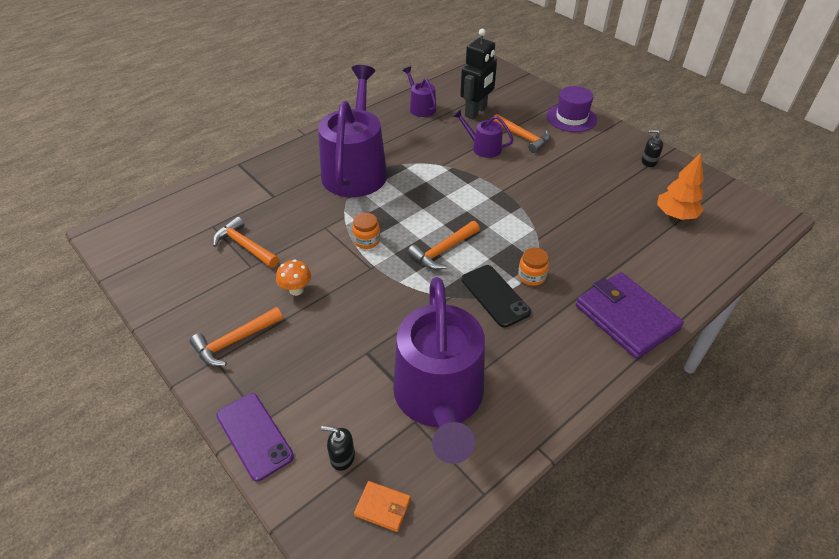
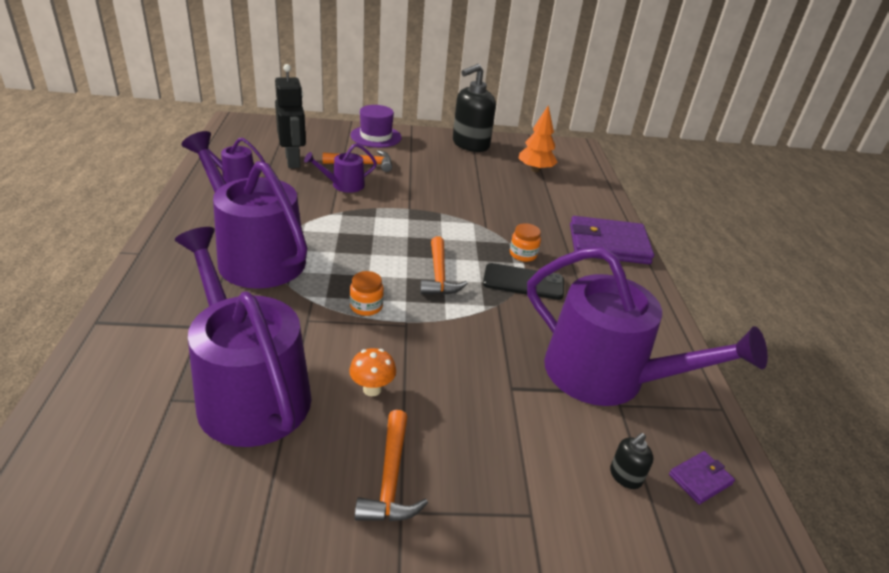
camera: 55 degrees left, 10 degrees down
(245, 246) = (248, 391): orange hammer -> purple watering can
(254, 436) = (545, 533): purple phone -> none
(382, 507) = (700, 479): orange wallet -> purple wallet
(648, 162) = (470, 144): black soap dispenser -> black soap dispenser, size x2.33

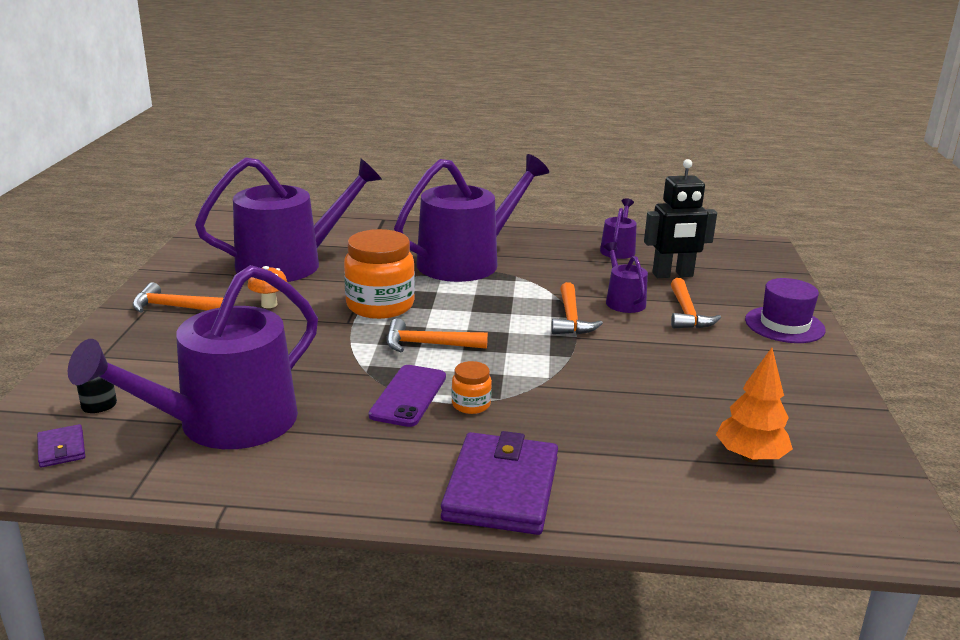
camera: 100 degrees right, 10 degrees down
(366, 306) = (380, 306): orange jar -> orange jar, size x2.10
(378, 208) = (571, 318): none -> orange hammer
(470, 144) = (814, 401): black soap dispenser -> none
(523, 282) = (408, 396): black phone -> purple phone

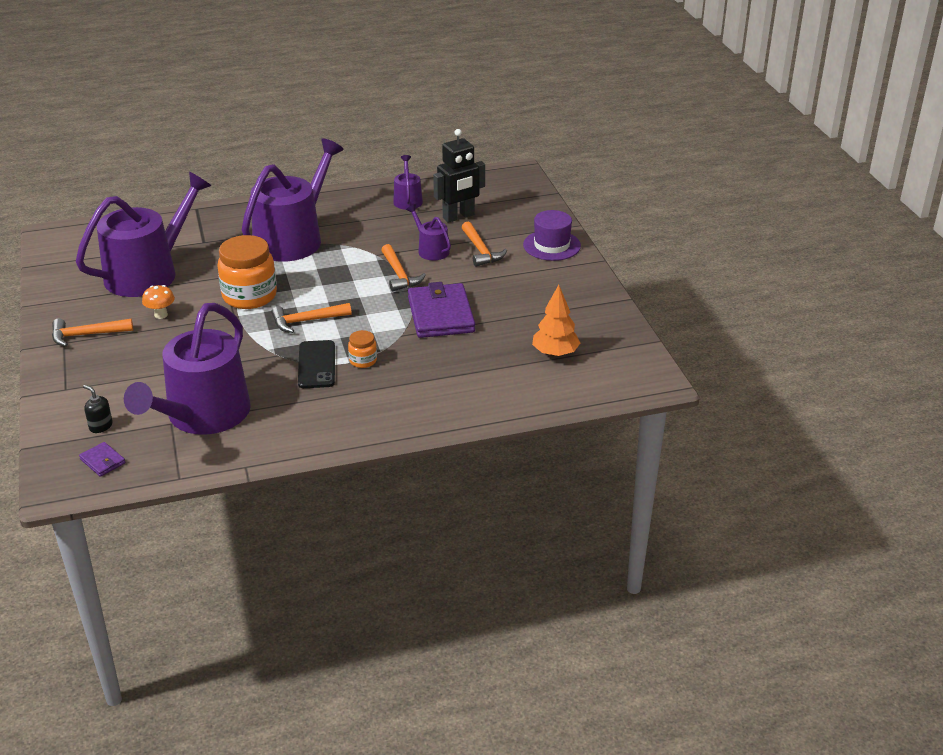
camera: 20 degrees left, 10 degrees up
(408, 396) = (316, 365): purple phone -> black phone
(501, 489) = (412, 412): purple wallet -> purple wallet (441, 315)

